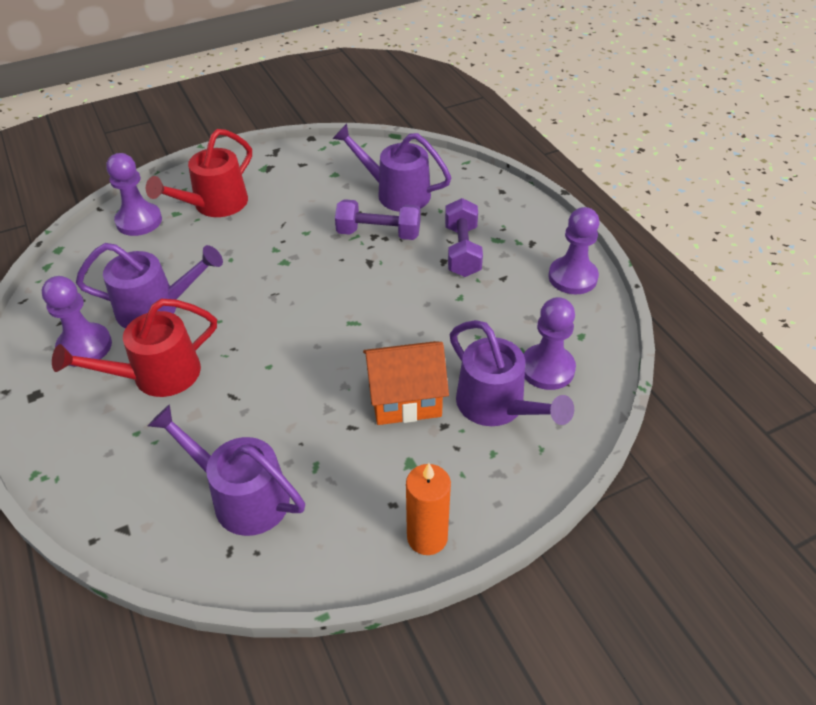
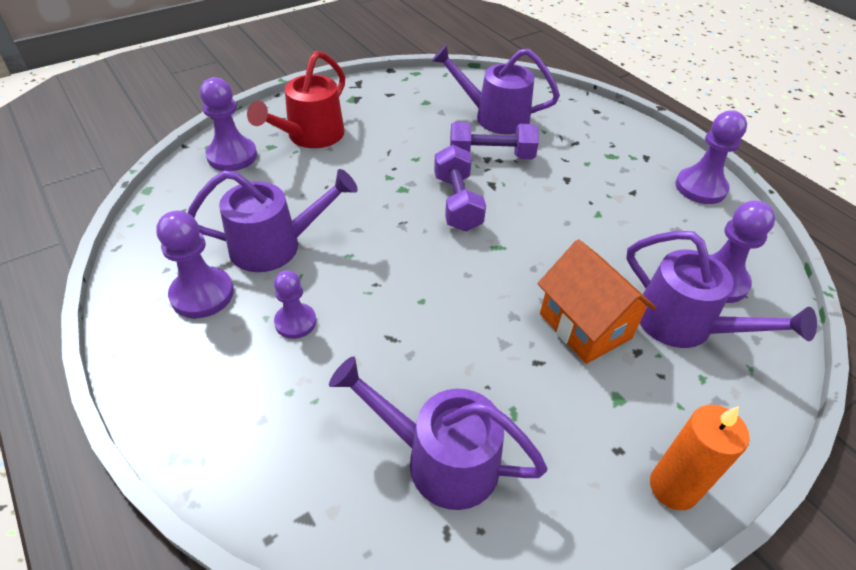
camera: 10 degrees left, 0 degrees up
(156, 376) = (295, 322): red watering can -> purple pawn
(405, 399) = (585, 326): orange house -> orange house turned 75 degrees clockwise
(462, 251) = (581, 168): purple dumbbell -> purple dumbbell (457, 203)

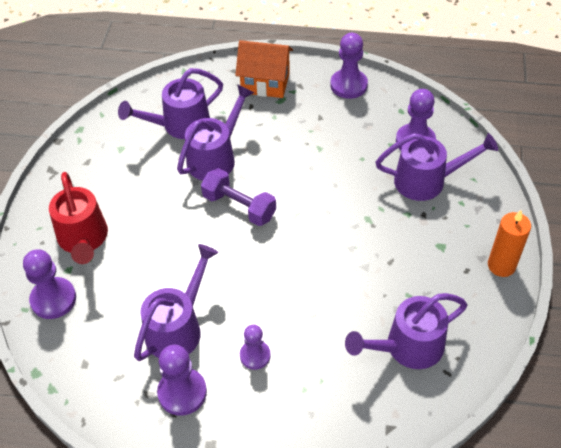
camera: 45 degrees left, 5 degrees up
(491, 156) = (216, 157): purple dumbbell -> purple watering can
(585, 326) = (388, 222): orange house -> orange house (265, 83)

